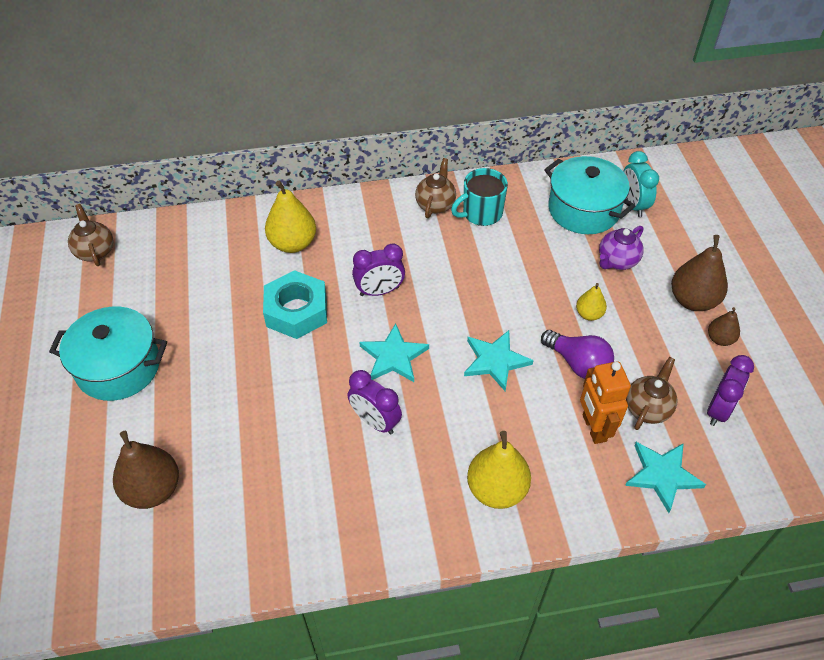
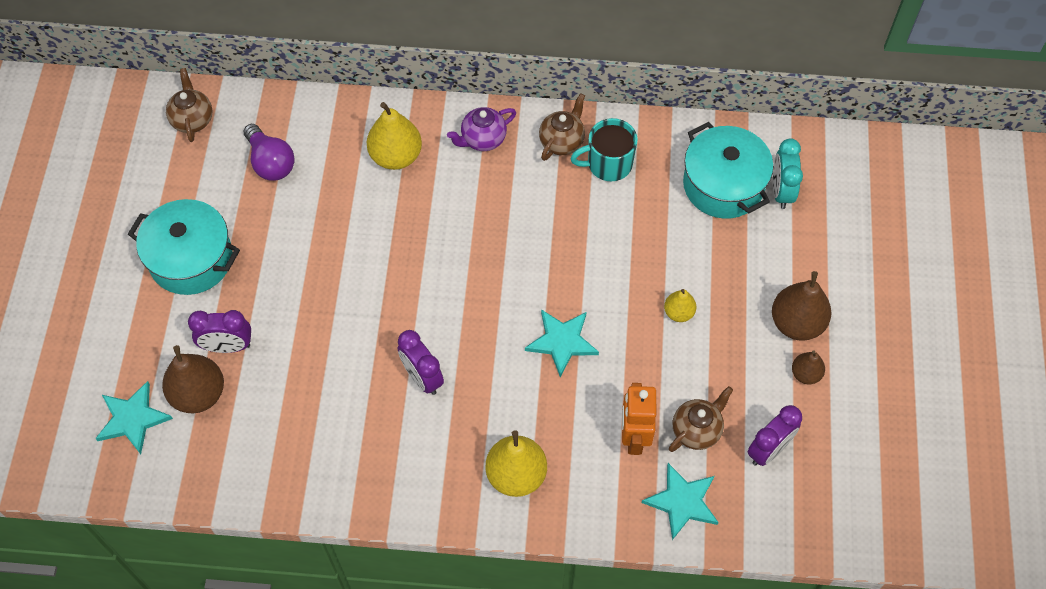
camera: 15 degrees right, 10 degrees up
(296, 311) = (378, 237): turquoise nut -> none
(379, 291) = (469, 234): purple clock -> purple clock (227, 346)
(393, 356) = (461, 312): turquoise star -> turquoise star (133, 419)
(578, 363) = (645, 365): purple light bulb -> purple light bulb (270, 162)
(617, 261) = (734, 257): purple teapot -> purple teapot (483, 139)

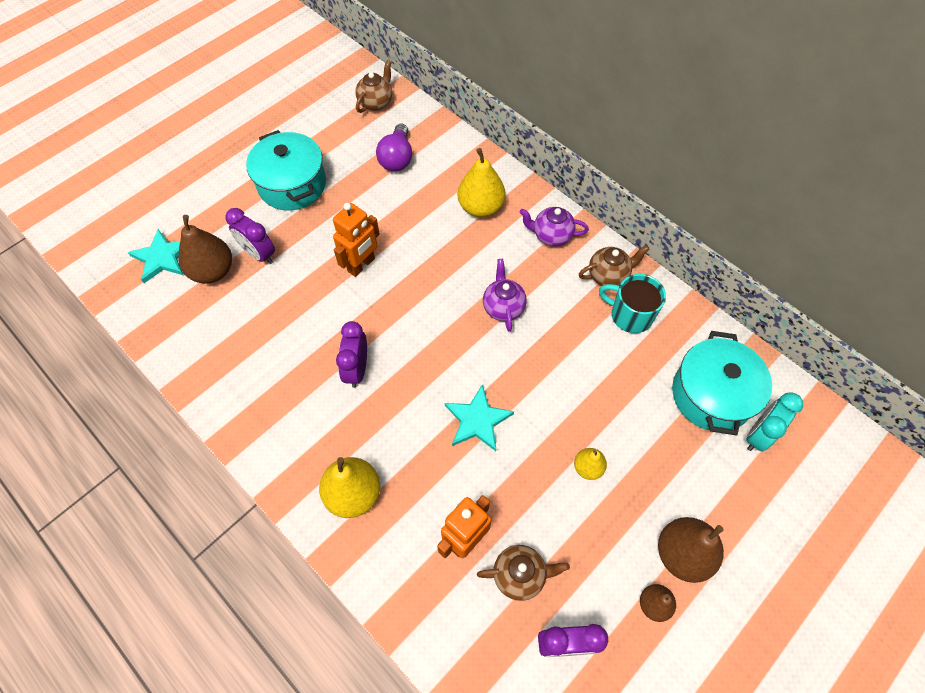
camera: 40 degrees right, 0 degrees up
(337, 286) = (361, 265): none -> orange robot
(498, 233) = (503, 307): none -> purple teapot
(682, 502) = (456, 625): turquoise star -> none

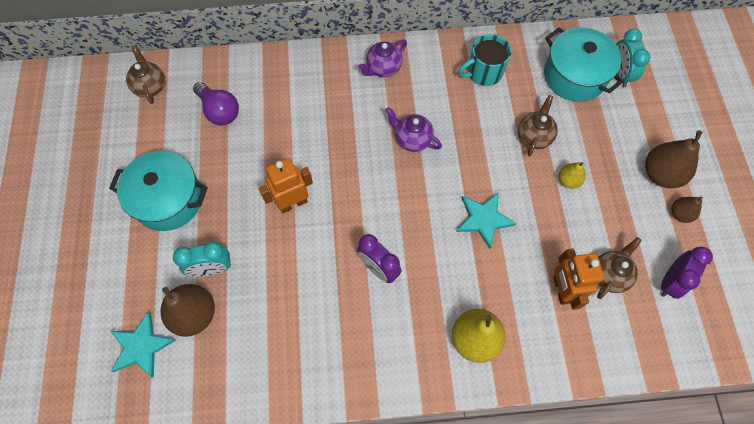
camera: 50 degrees left, 5 degrees up
(259, 254) = (212, 269): purple clock -> turquoise clock
(361, 265) = (292, 203): orange robot -> orange robot turned 105 degrees counterclockwise
(481, 207) = (318, 91): yellow pear -> none
(608, 275) = (444, 61): brown teapot -> brown teapot (534, 136)

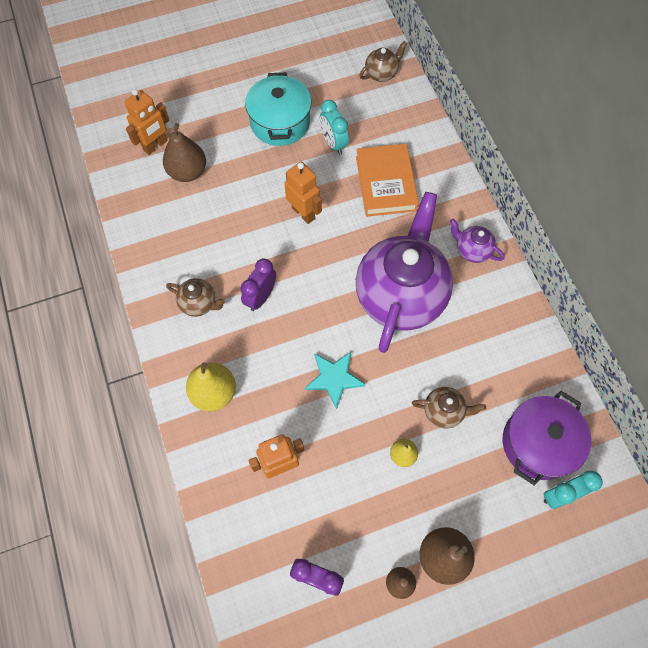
camera: 75 degrees right, 0 degrees up
(141, 346) = (155, 145): turquoise star -> orange robot
(212, 269) = (228, 172): turquoise clock -> turquoise clock (333, 143)
(219, 111) = (375, 131): purple light bulb -> none
(285, 118) = (386, 183): none -> orange book
(412, 139) = (400, 295): purple teapot -> purple teapot, size x2.41
(483, 73) = (504, 346): turquoise mug -> none
(574, 76) = (538, 443): turquoise pot -> purple pot
(609, 275) = (308, 511): brown teapot -> brown teapot (199, 303)

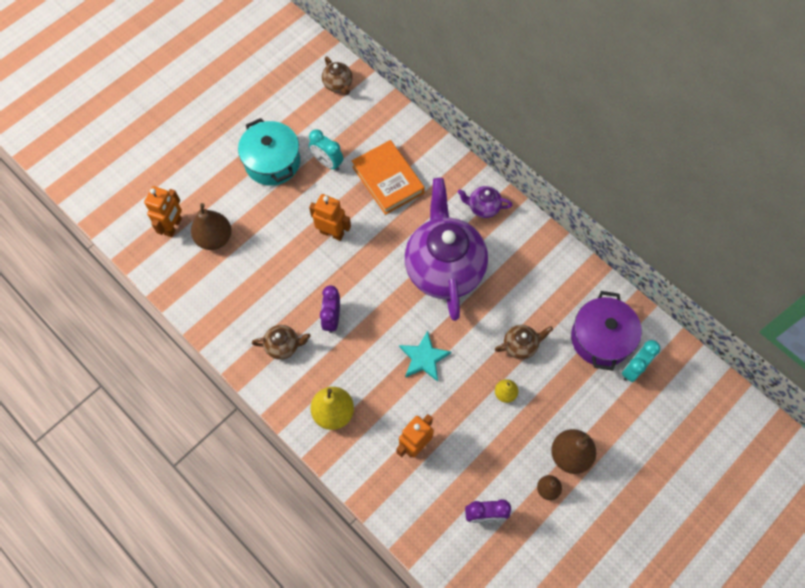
camera: 25 degrees left, 0 degrees up
(381, 74) = (338, 85): brown teapot -> brown teapot turned 120 degrees clockwise

